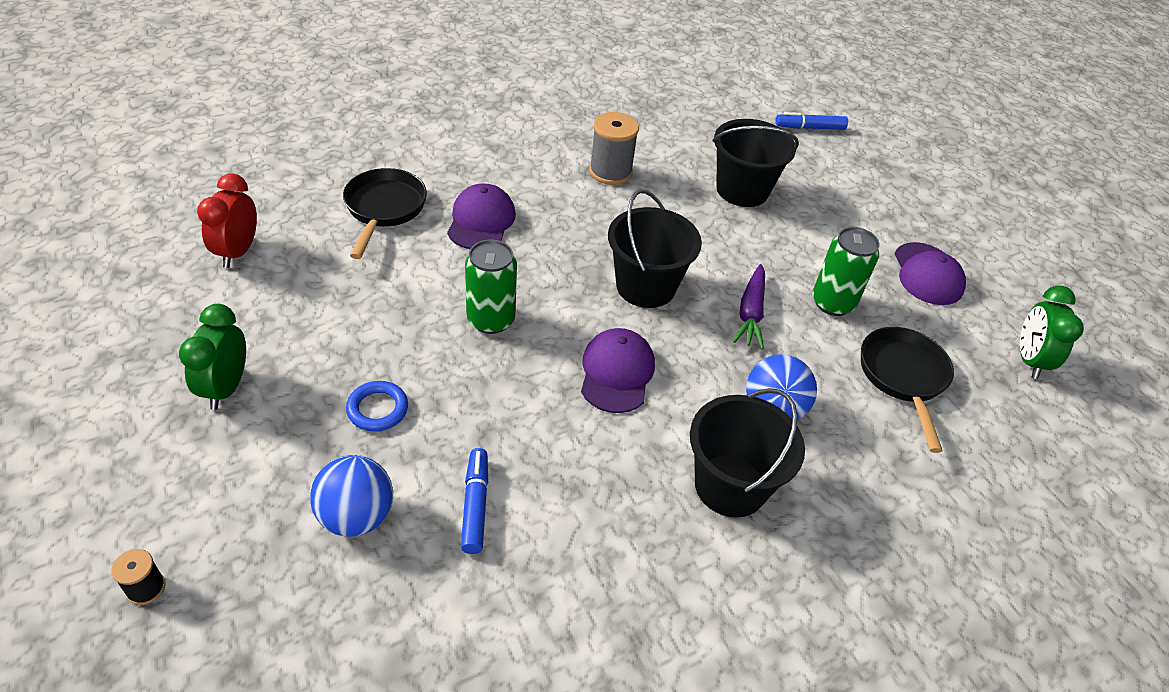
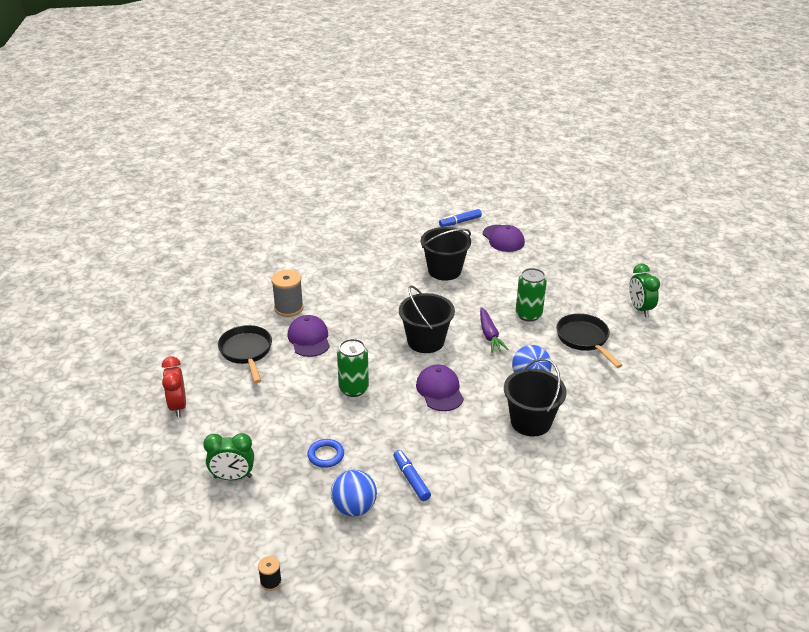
camera: 20 degrees left, 10 degrees down
(226, 388) = (233, 477): green clock -> green clock turned 75 degrees counterclockwise
(610, 172) = (364, 285): grey spool -> grey spool (289, 308)
(927, 274) = (568, 282): purple cap -> purple cap (503, 238)

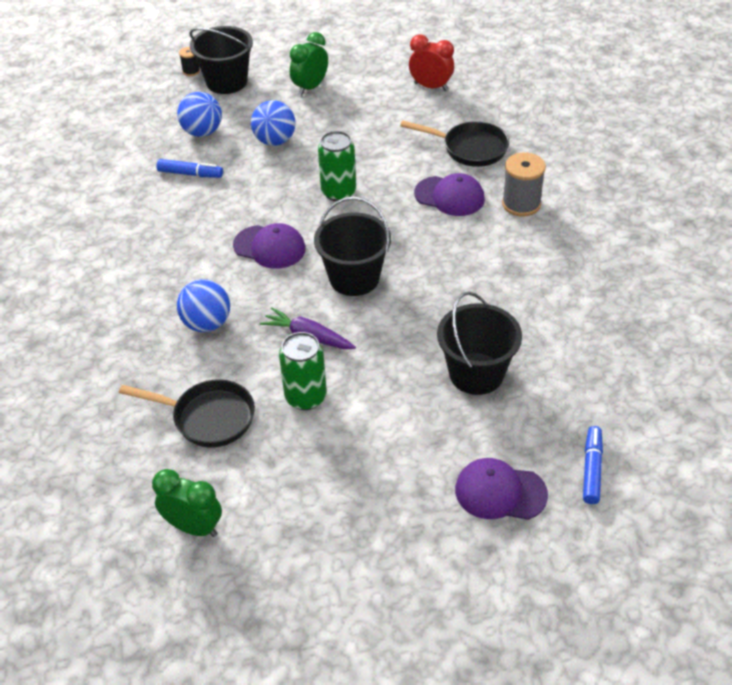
camera: 130 degrees right, 10 degrees up
(326, 455) = (275, 141): blue ring -> blue ball
(530, 422) = (155, 285): black bucket -> black bucket (226, 82)

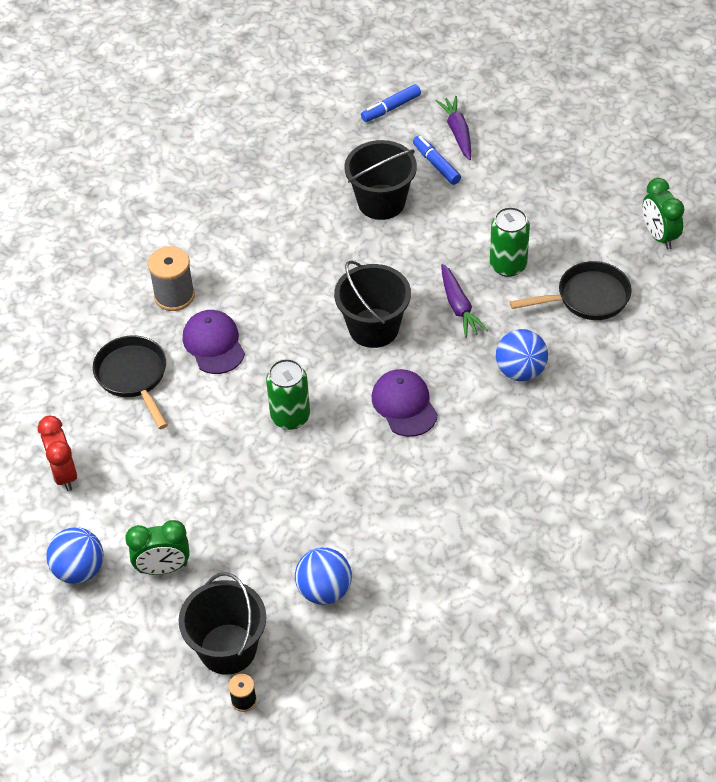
camera: 135 degrees left, 5 degrees up
(190, 174) = (388, 541): blue marker -> blue marker (436, 164)
(208, 417) = (587, 298): black pan -> black pan turned 105 degrees clockwise
(275, 141) = (274, 521): blue ball -> blue ball (79, 570)
(500, 492) = (457, 132): purple cap -> purple carrot

